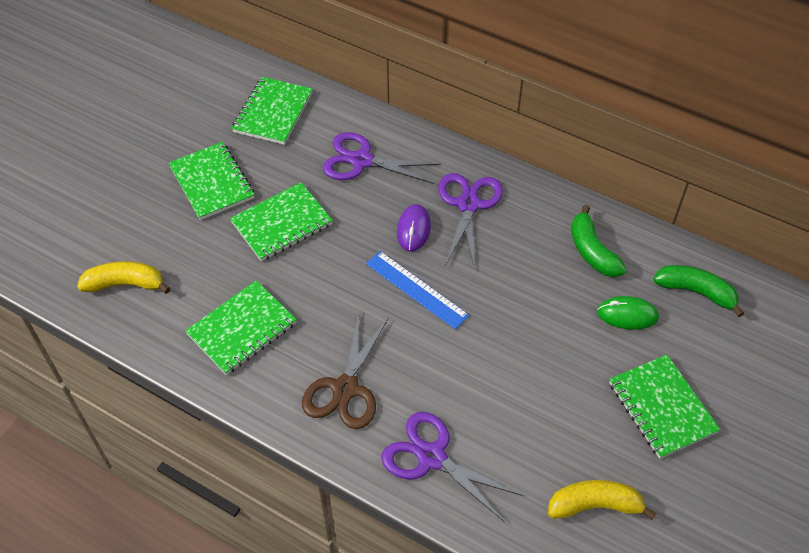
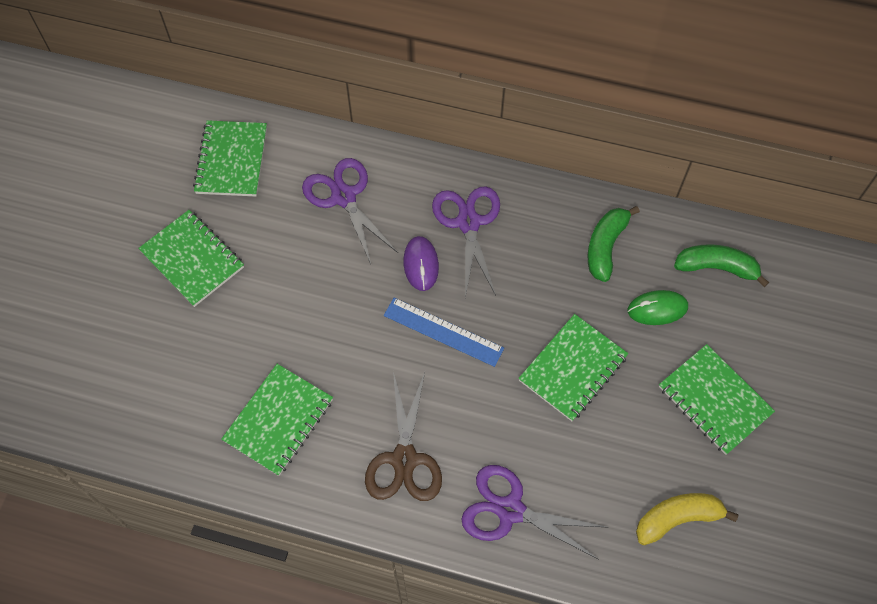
camera: 15 degrees left, 10 degrees up
(125, 284) = (139, 400): yellow banana -> none
(282, 224) = (282, 290): green notebook -> green notebook (573, 369)
(361, 161) = (344, 197): purple scissors -> purple scissors turned 60 degrees clockwise
(592, 251) = (605, 246): green banana -> green banana turned 60 degrees clockwise

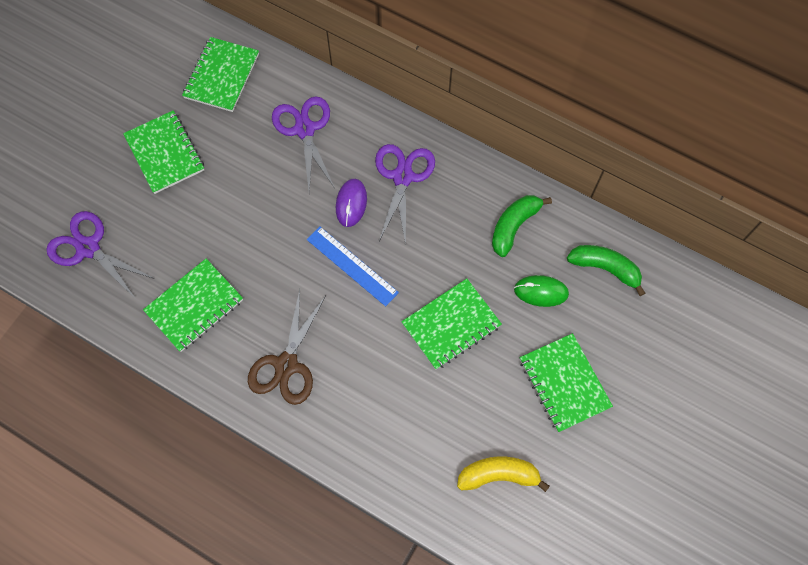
camera: 15 degrees right, 5 degrees up
(510, 510) = (360, 430): purple scissors -> purple scissors (88, 248)

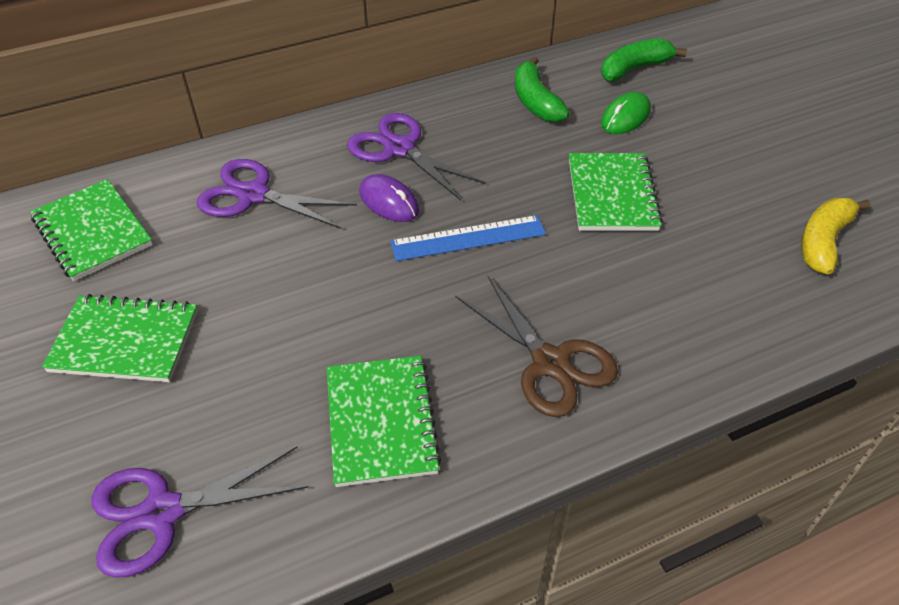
camera: 55 degrees left, 20 degrees down
(564, 383) = (742, 148): green notebook -> none

